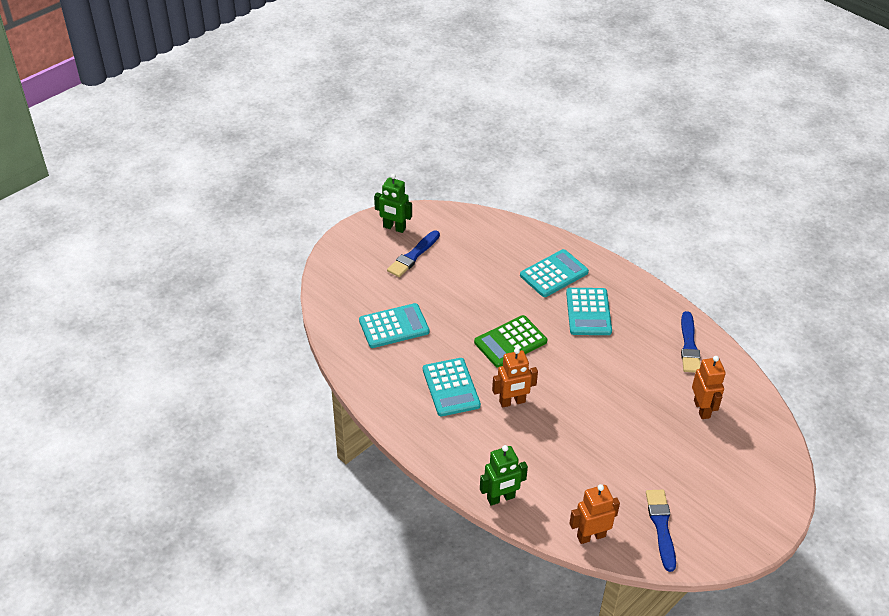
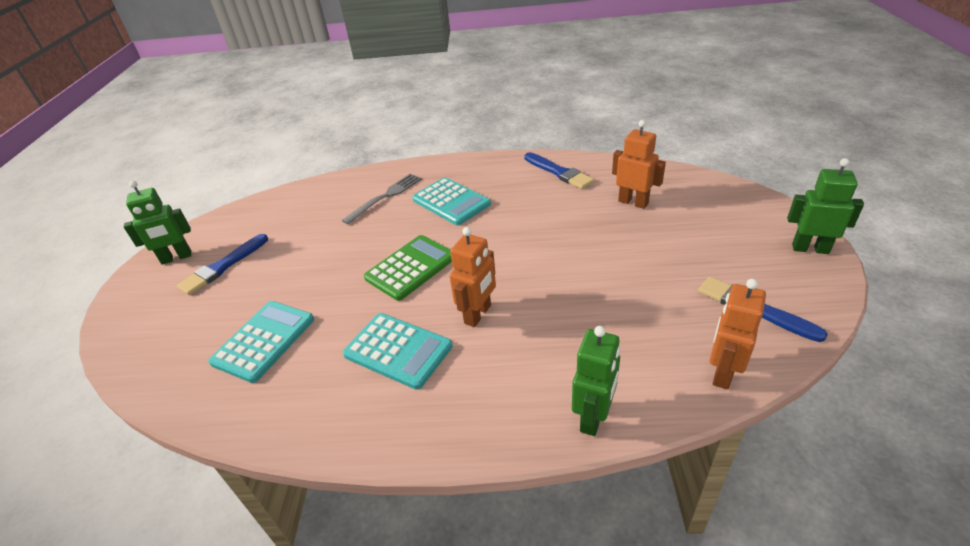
camera: 40 degrees left, 5 degrees down
(413, 255) = (223, 266): blue brush -> blue brush turned 45 degrees clockwise
(510, 342) = (411, 267): green calculator -> green calculator turned 150 degrees counterclockwise
(554, 274) = (386, 196): turquoise calculator -> grey fork
(758, 530) = (810, 248): none -> green robot

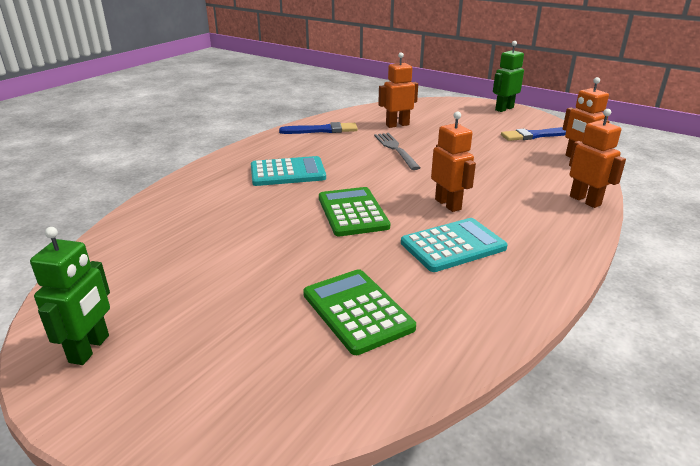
camera: 60 degrees left, 10 degrees down
(223, 266) = (177, 313): blue brush -> none
(264, 341) = (357, 311): turquoise calculator -> green calculator
(386, 196) = (223, 194): grey fork -> grey fork (395, 149)
(593, 417) = (585, 200): green robot -> orange robot

